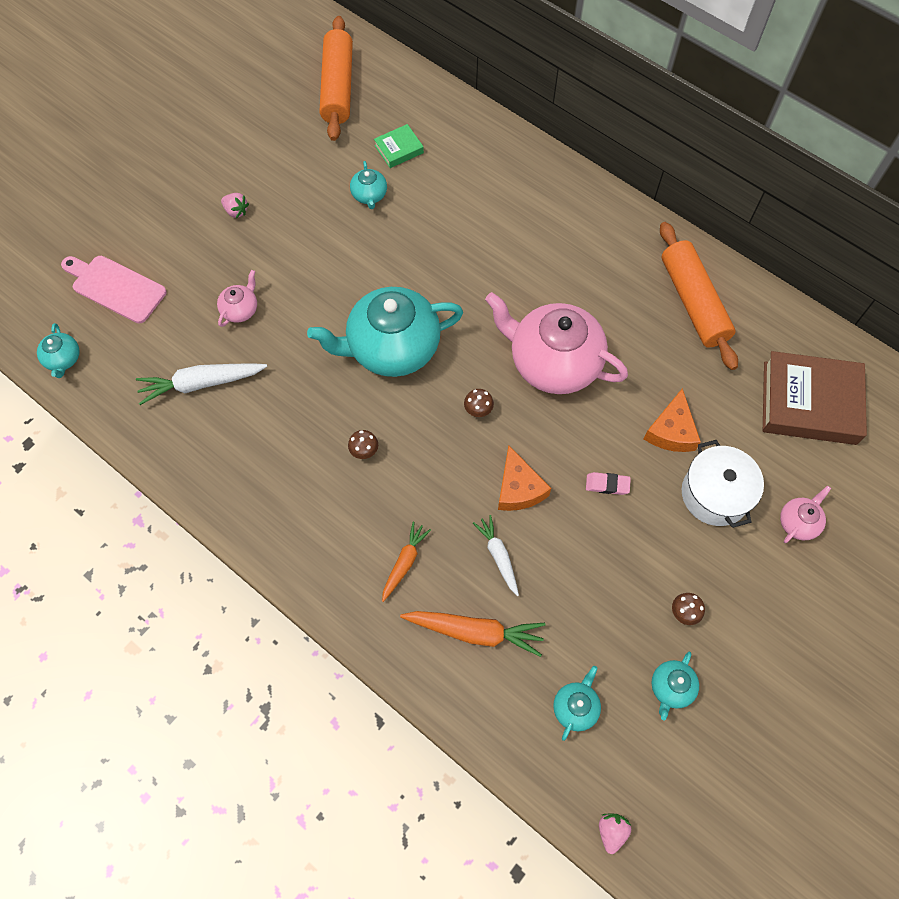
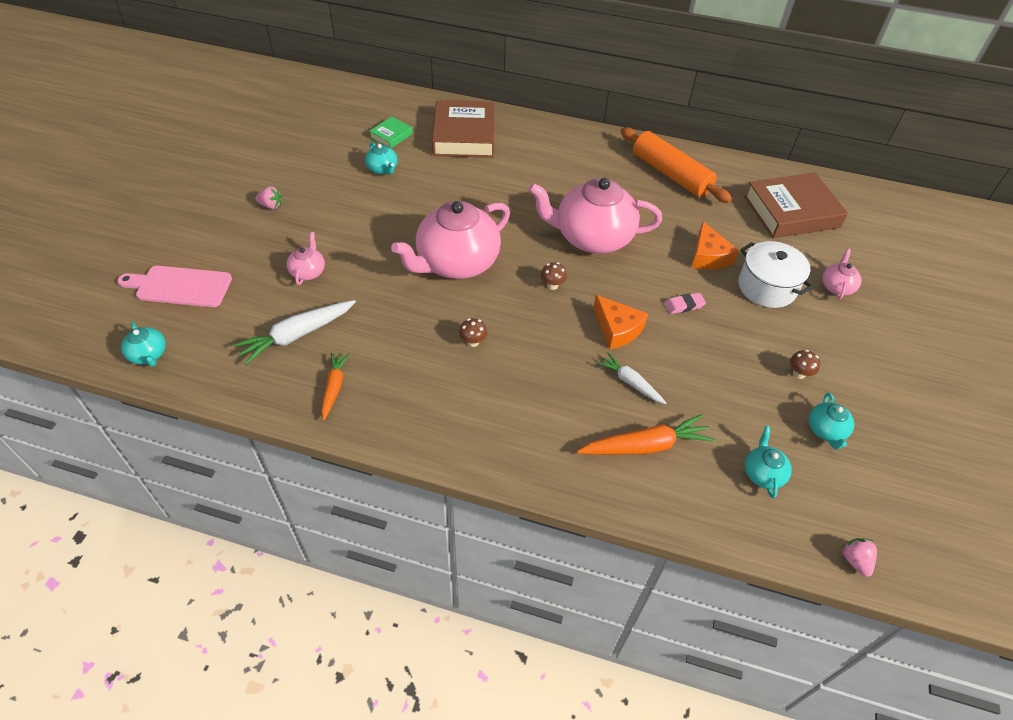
camera: 25 degrees left, 15 degrees down
(338, 87) = (320, 109): orange rolling pin -> none
(392, 348) = (456, 263): turquoise teapot -> pink teapot
(404, 563) = (554, 414): orange carrot -> orange carrot (334, 388)
(480, 172) = (464, 136): none -> brown book

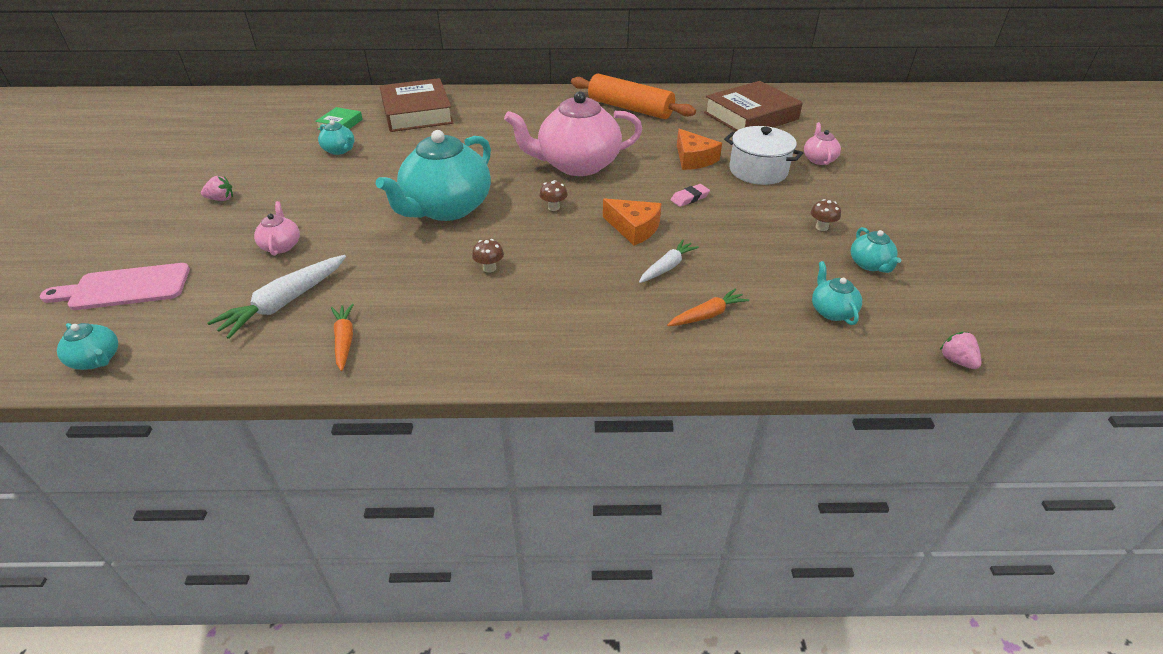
camera: 15 degrees left, 10 degrees down
(456, 263) = (446, 208): pink teapot -> turquoise teapot
(630, 382) = (667, 267): white carrot -> white carrot turned 105 degrees clockwise
(645, 446) = (707, 315): orange carrot -> orange carrot, size x0.62

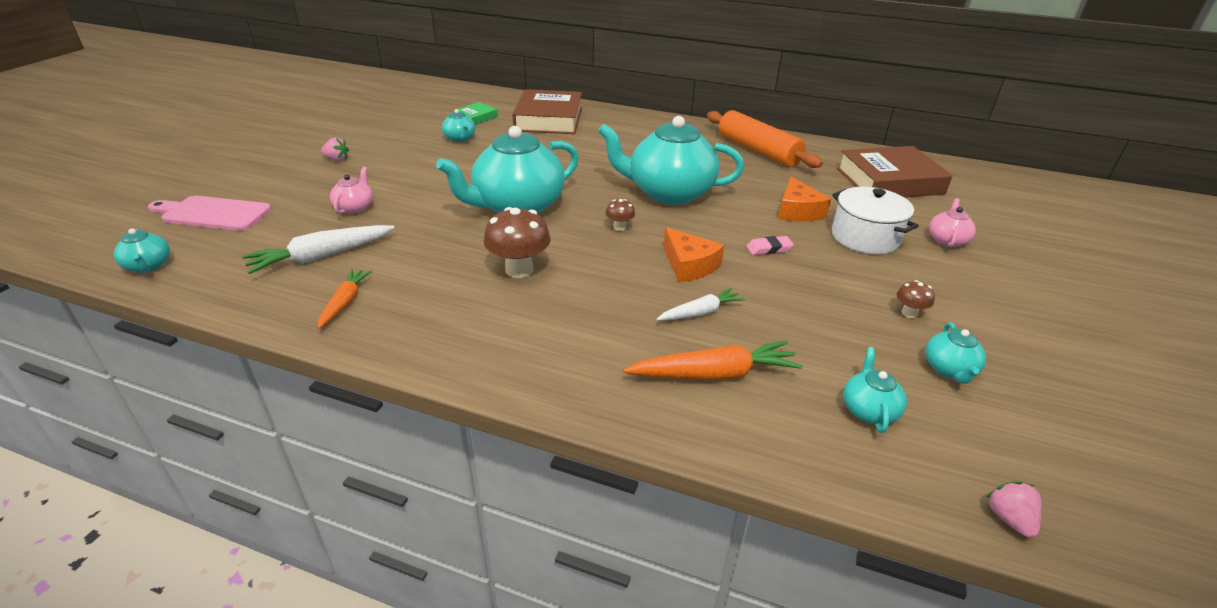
camera: 20 degrees right, 5 degrees down
(489, 268) = (519, 269): brown mushroom -> brown mushroom, size x1.98
(577, 165) = (669, 193): pink teapot -> turquoise teapot
(707, 315) = (714, 374): orange carrot -> orange carrot, size x1.61

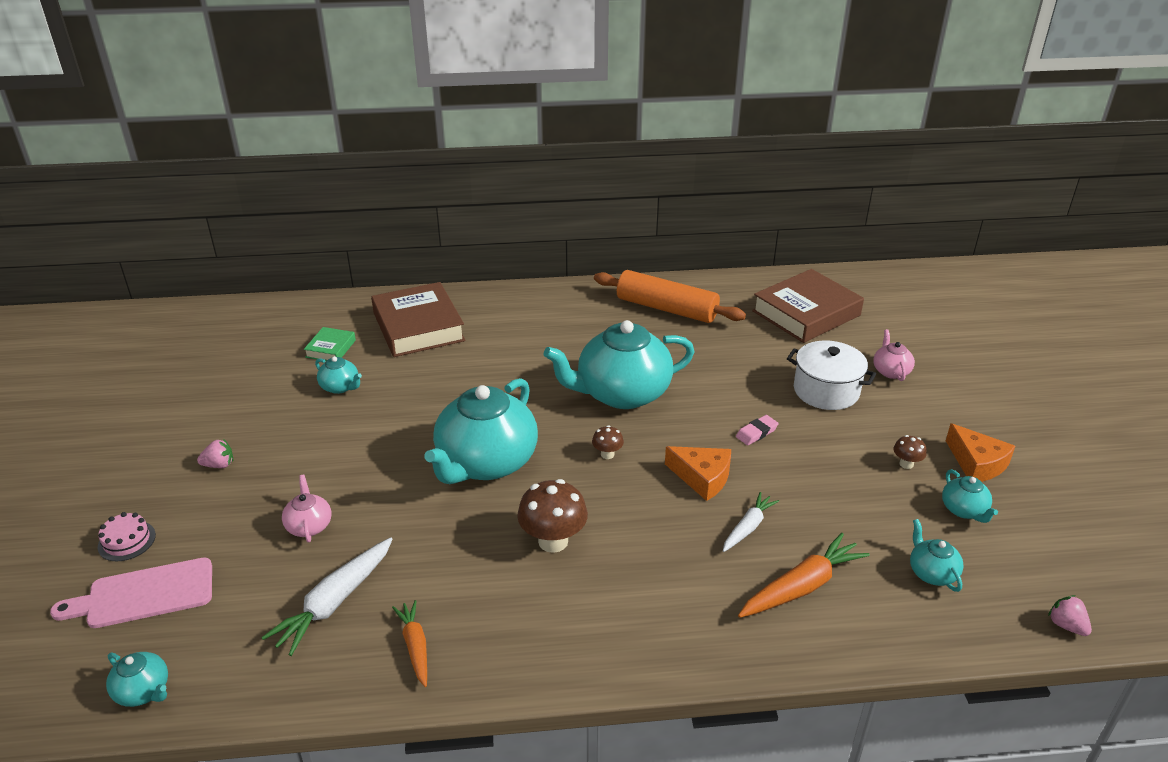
camera: 25 degrees left, 0 degrees up
(237, 183) = (127, 541): none -> pink cake
(797, 211) = (752, 378): orange cheese -> orange cheese (977, 463)

